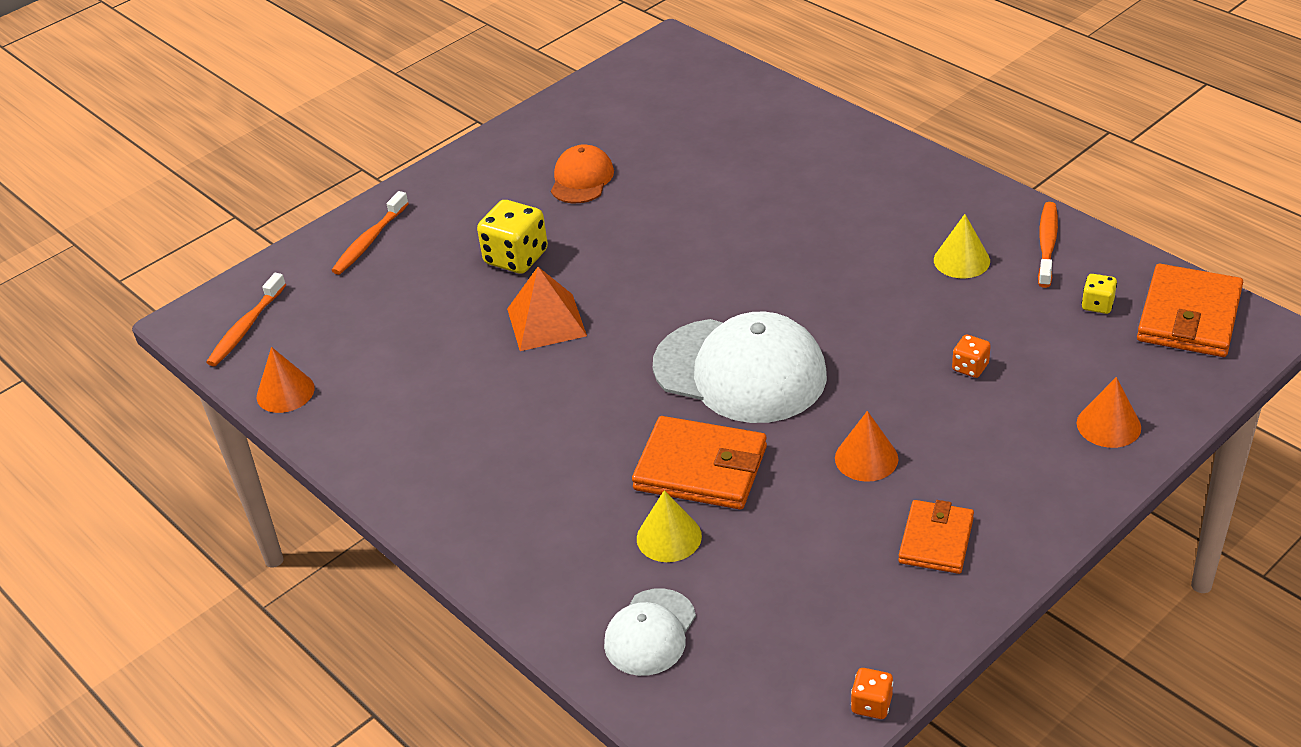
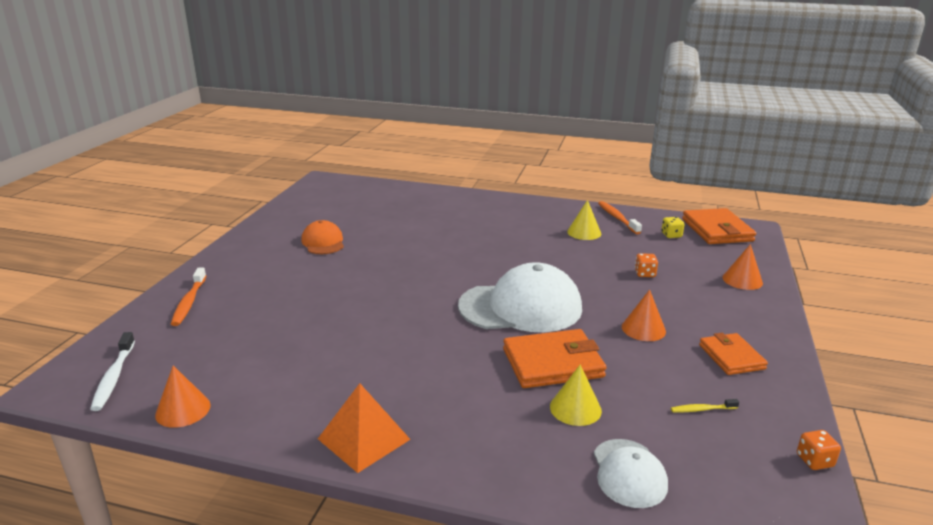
camera: 35 degrees left, 15 degrees down
(246, 328) = (113, 377): orange toothbrush -> white toothbrush
(516, 257) = (312, 287): yellow dice -> none
(546, 322) = (366, 314): orange pyramid -> orange pyramid (364, 439)
(813, 594) = (702, 409): none -> yellow toothbrush

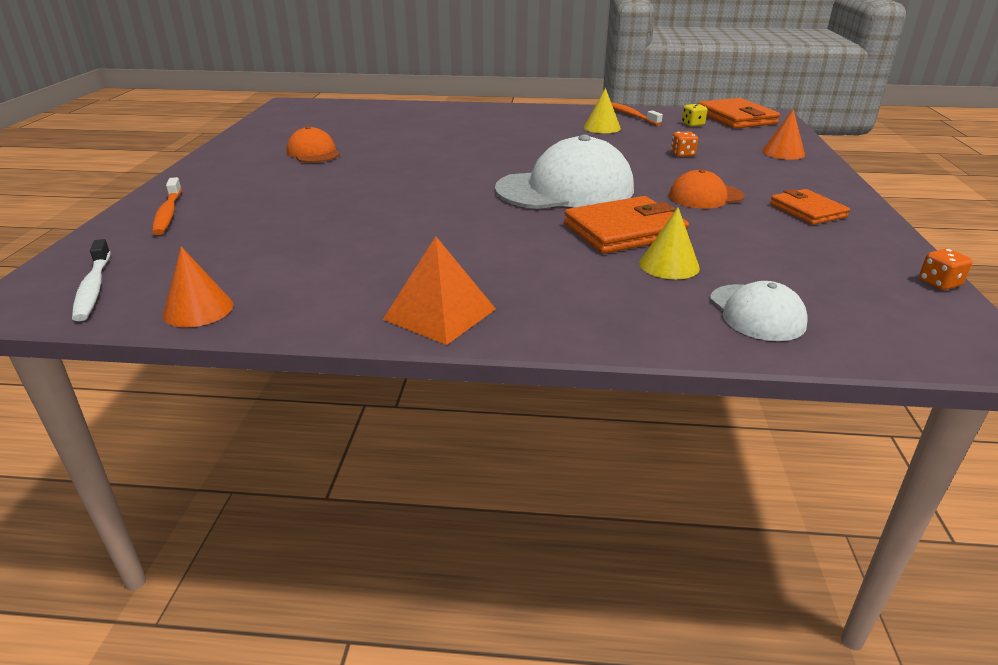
camera: 10 degrees left, 5 degrees up
(643, 329) = (705, 196): orange cone -> orange cap
(702, 409) = (802, 254): yellow toothbrush -> none

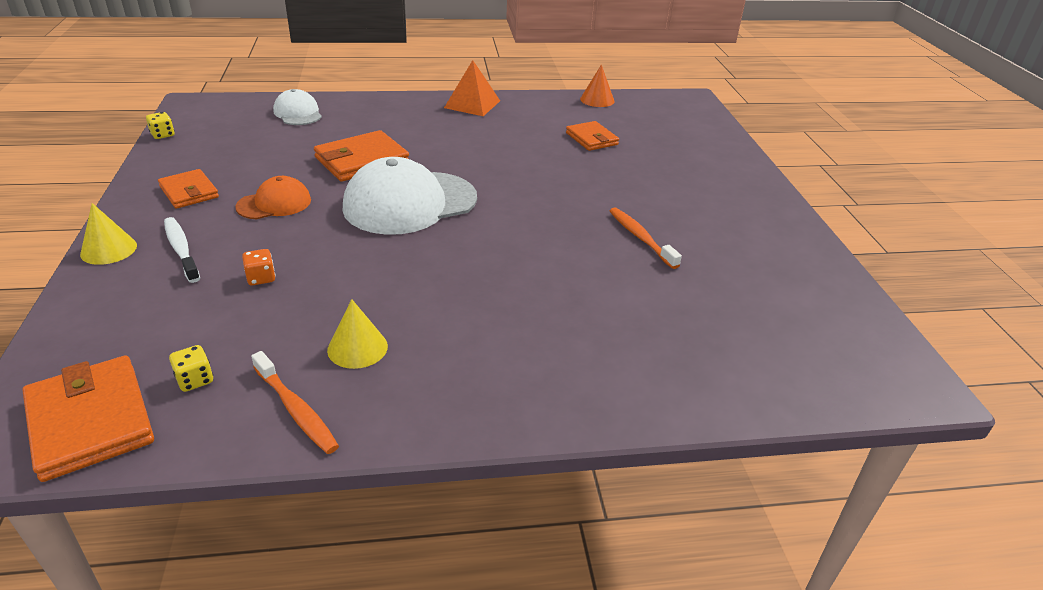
camera: 165 degrees right, 5 degrees up
(93, 288) = (667, 106): white toothbrush -> white toothbrush (181, 249)
(168, 213) = (714, 153): orange toothbrush -> orange toothbrush (640, 238)
(301, 240) = (591, 139): none -> orange wallet
(313, 152) = (704, 241): orange cap -> none
(669, 265) = (337, 136): yellow cone -> yellow cone (108, 249)
(783, 152) = (115, 296): orange cone -> none
(939, 283) = (163, 135): orange dice -> yellow dice

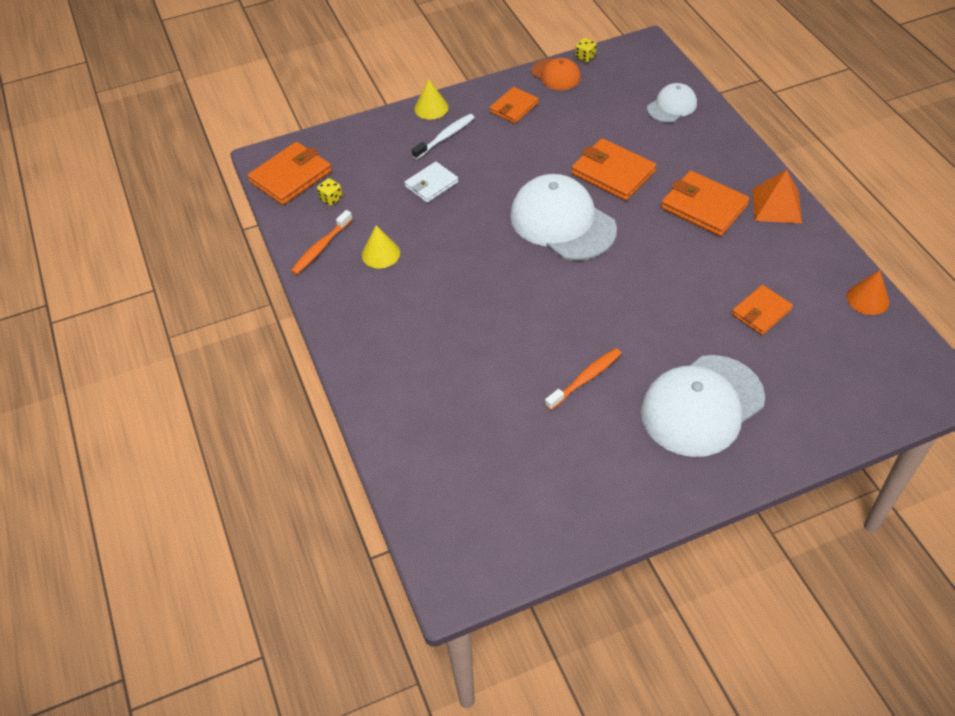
camera: 80 degrees right, 15 degrees up
(261, 278) = (431, 184): orange dice -> white wallet
(274, 203) = (521, 153): orange cap -> orange cap (556, 75)
(448, 131) = (704, 207): none -> orange wallet
(689, 188) = (702, 406): none -> white cap

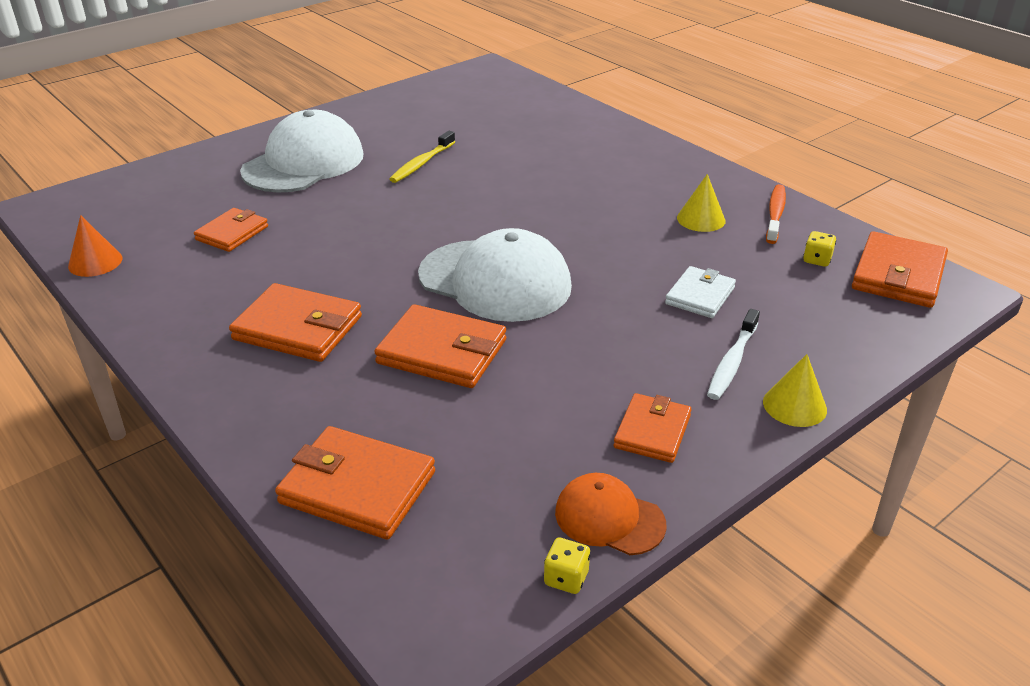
camera: 160 degrees right, 15 degrees down
(585, 379) = (421, 163): orange toothbrush -> yellow toothbrush
(672, 106) = (358, 487): white cap -> orange wallet
(777, 205) = (186, 346): orange pyramid -> none

